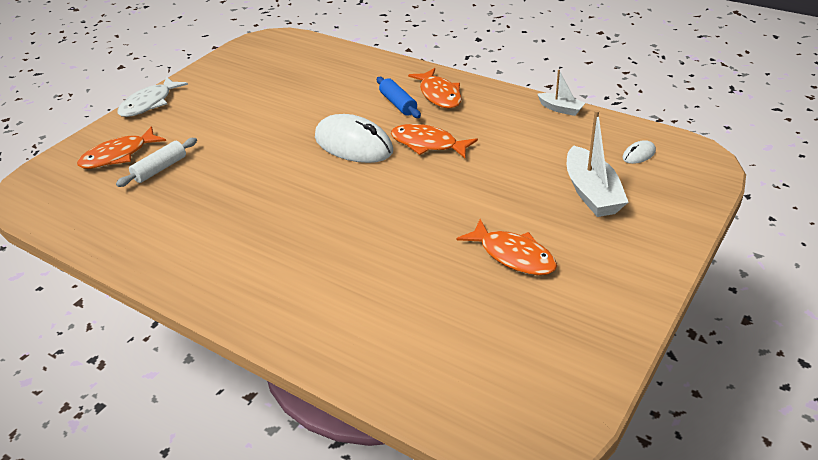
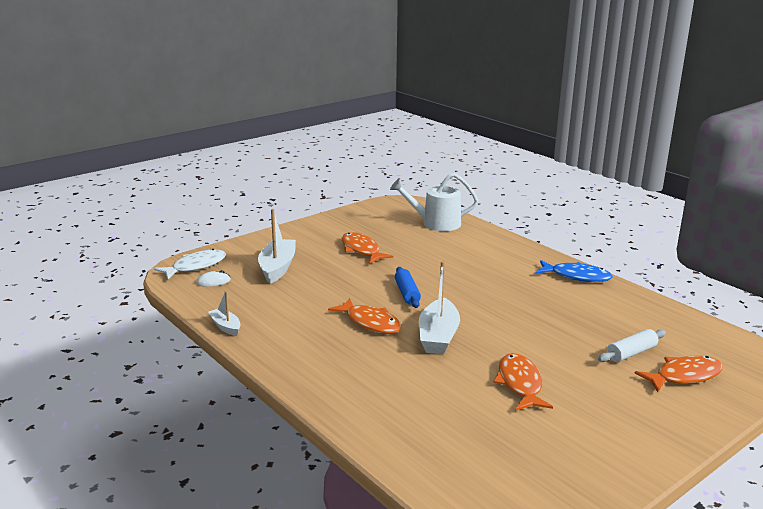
camera: 165 degrees left, 15 degrees down
(149, 103) = (680, 439): white fish -> white fish (196, 266)
(194, 275) = (576, 276): none -> blue fish
(353, 144) = (438, 336): white mouse -> white boat
(398, 104) = (374, 367): blue rolling pin -> blue rolling pin (407, 293)
(434, 365) = (436, 223): none -> white watering can
(439, 95) = (325, 367): orange fish -> orange fish (520, 383)

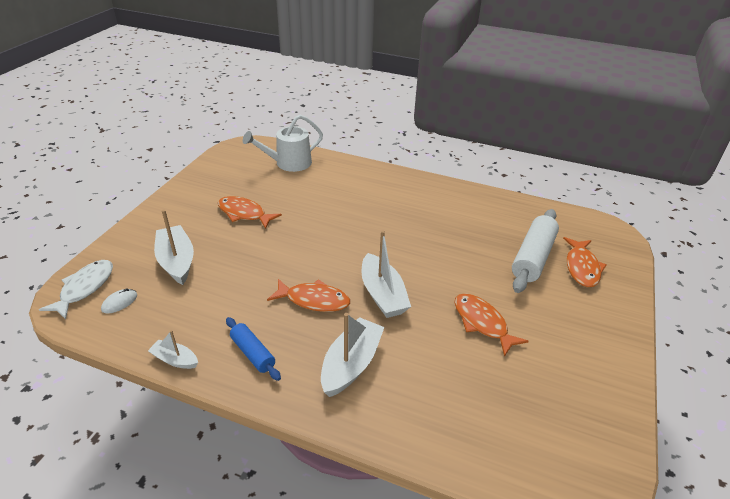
camera: 30 degrees left, 15 degrees up
(364, 372) = (351, 364): none -> white boat
(407, 293) = (321, 253): blue rolling pin -> blue rolling pin (253, 353)
(576, 276) = (439, 190): blue fish -> none
(631, 353) = (533, 258): white rolling pin -> white rolling pin, size x1.73
(684, 376) = (582, 267): orange fish -> orange fish turned 150 degrees clockwise

